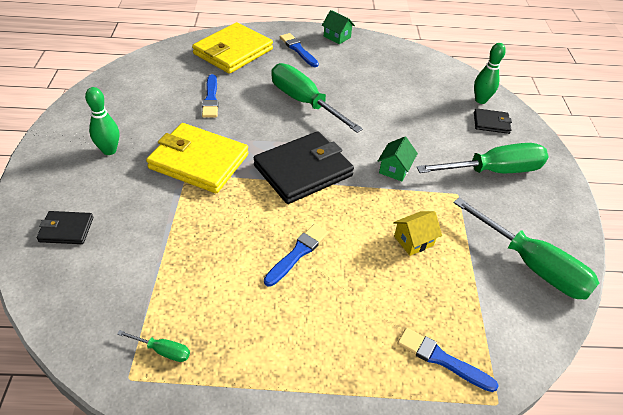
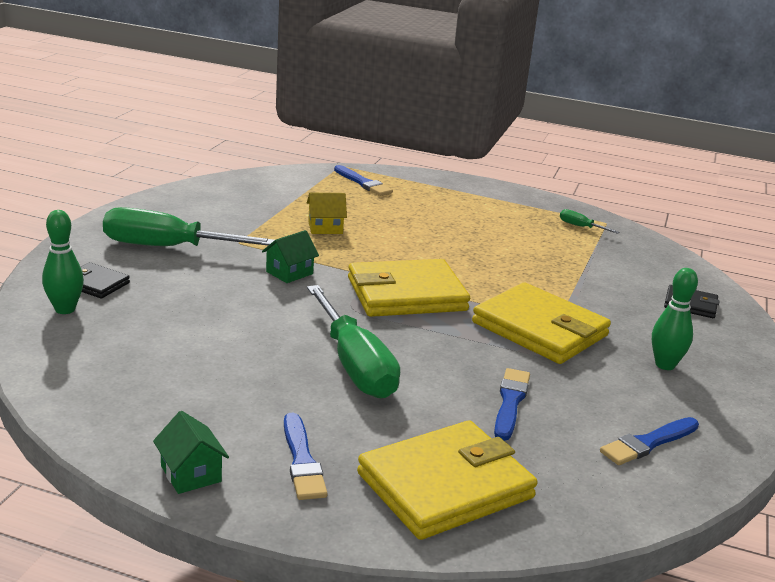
camera: 160 degrees left, 20 degrees down
(297, 253) = (448, 244): blue brush -> blue brush (648, 443)
(303, 170) = (406, 294): black wallet -> yellow wallet
(531, 265) = (229, 196): green screwdriver -> none

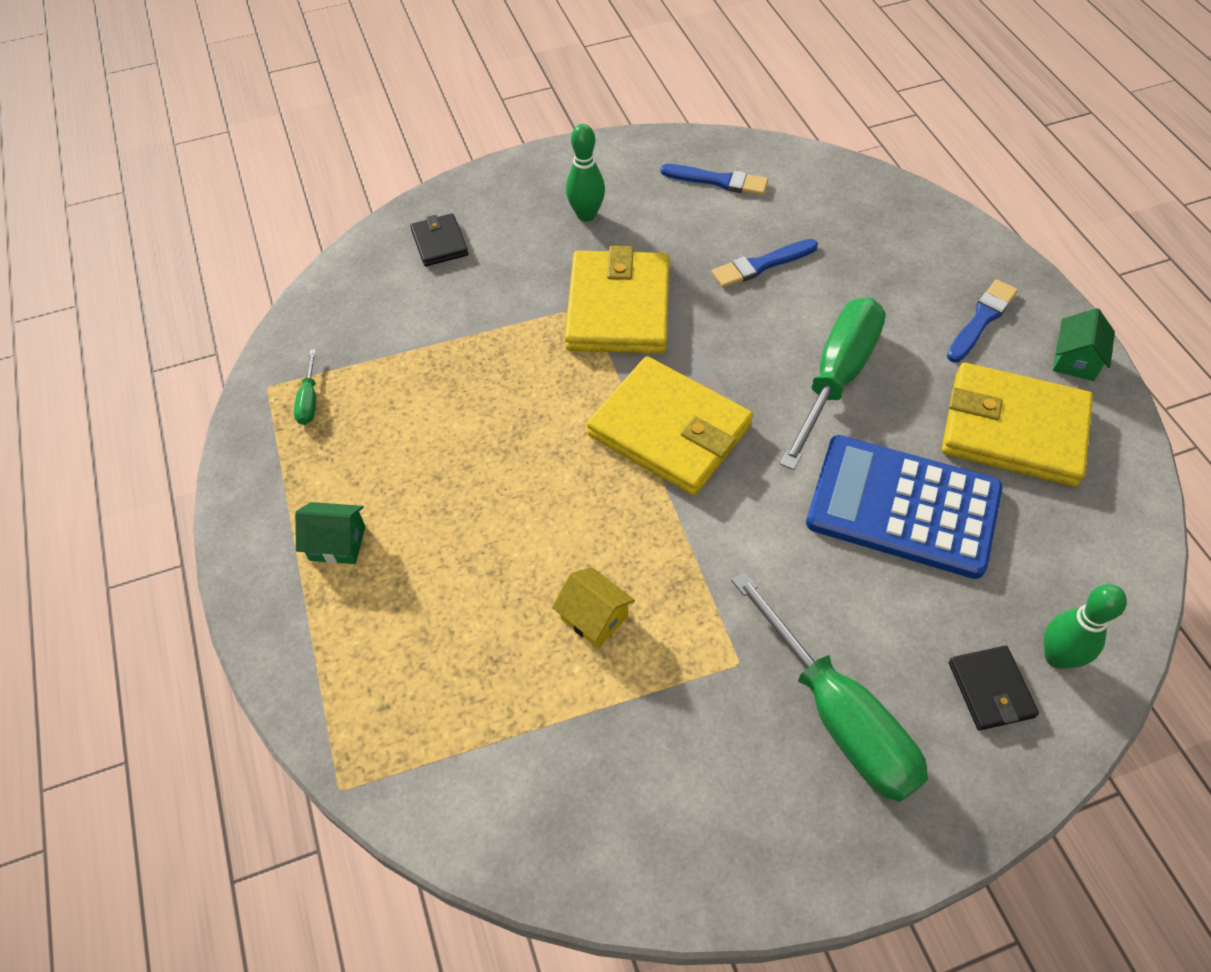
camera: 125 degrees left, 30 degrees up
(226, 326) = (903, 506): none -> blue calculator
(289, 273) = (746, 552): green house -> green house (337, 543)
(363, 183) = (388, 702): blue brush -> none
(445, 485) = (902, 242): yellow wallet -> yellow wallet (1013, 429)

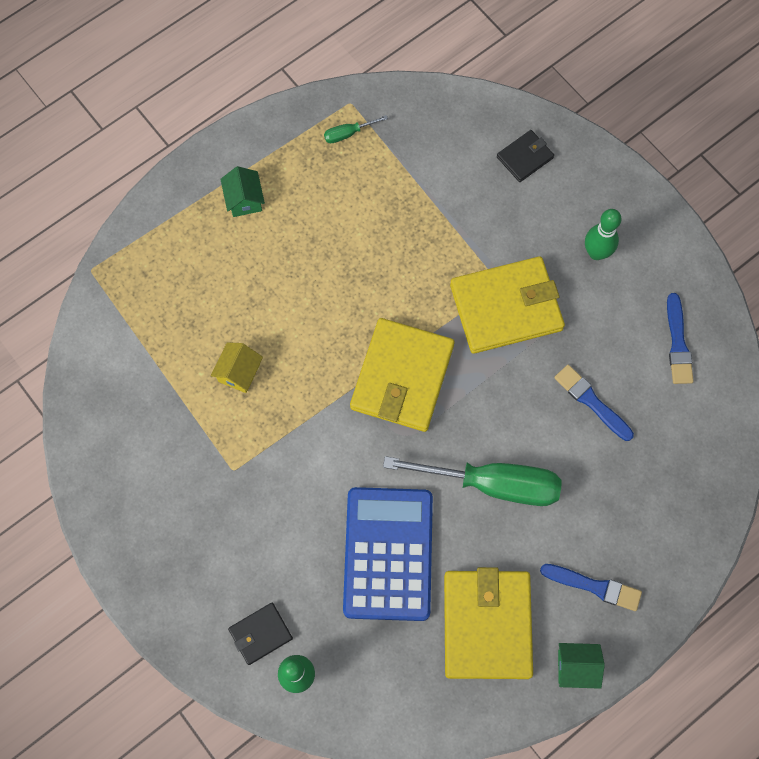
camera: 70 degrees right, 15 degrees up
(837, 715) = (215, 539): green screwdriver -> none

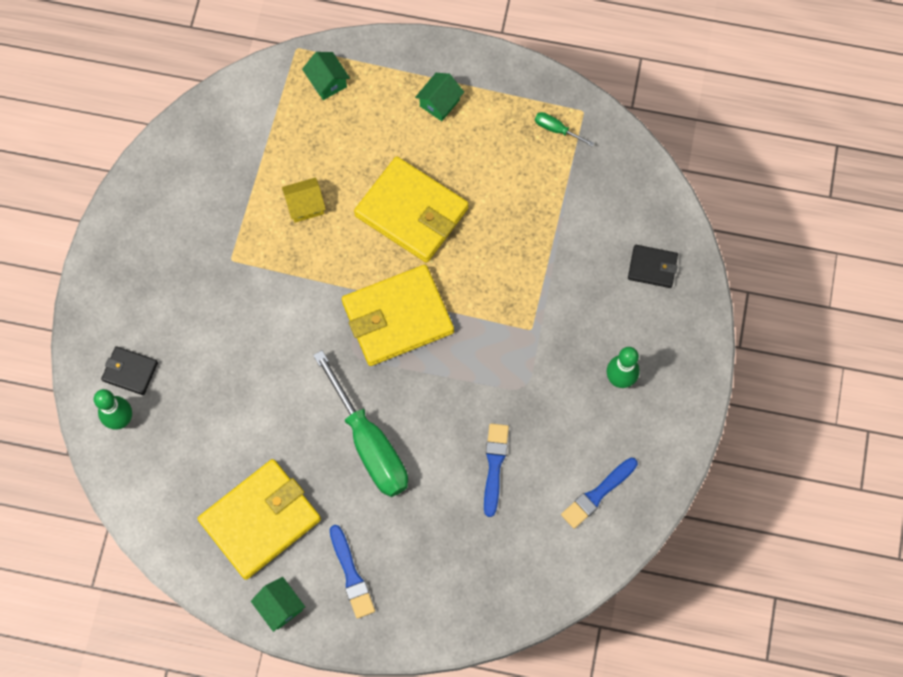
camera: 50 degrees right, 0 degrees up
(144, 270) = (327, 82): none -> green house
(388, 554) = (257, 411): blue calculator -> none
(506, 307) = (516, 347): yellow wallet -> yellow wallet (411, 212)

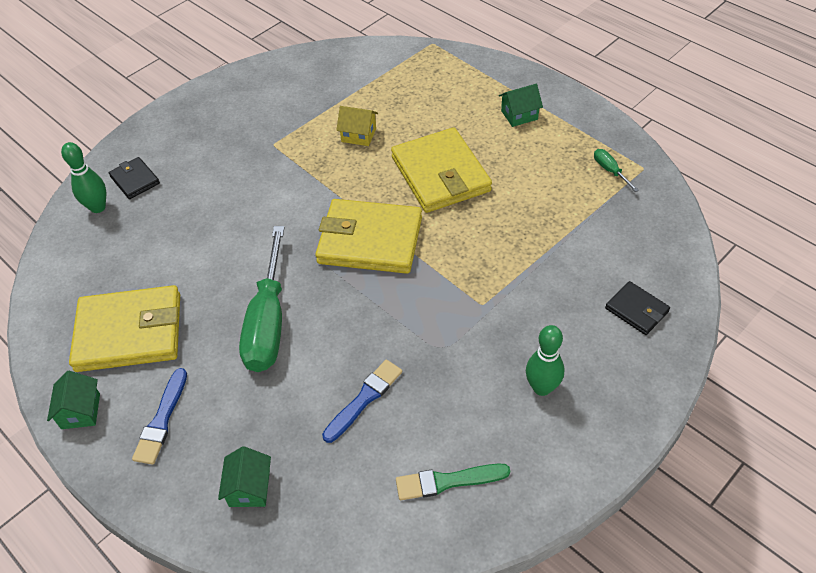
camera: 35 degrees right, 20 degrees down
(327, 82) = (439, 70): green house -> green house (249, 488)
(597, 494) = (447, 481): blue brush -> green brush

